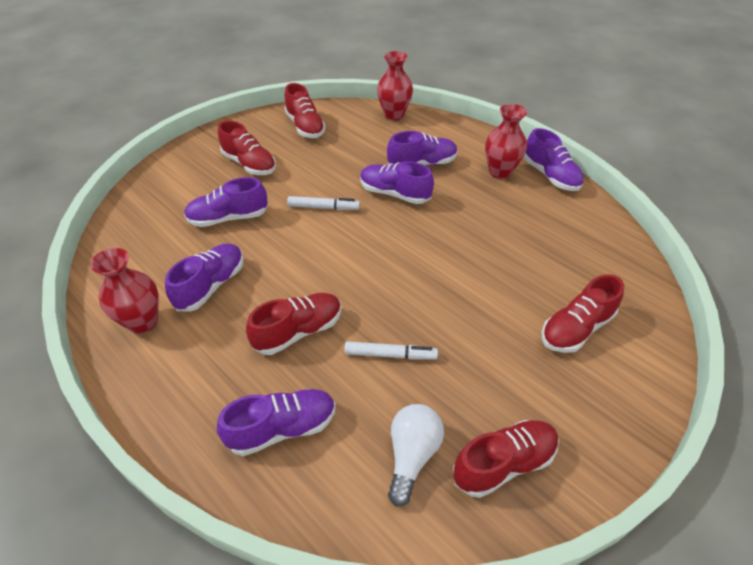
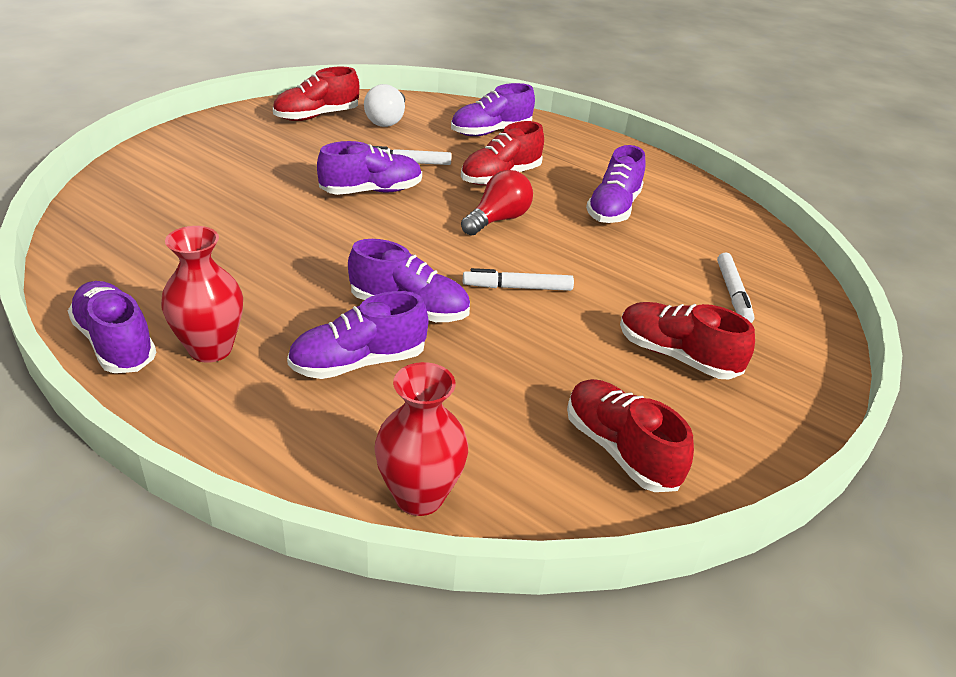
camera: 170 degrees right, 10 degrees down
(143, 322) = (658, 184): red vase -> none
(181, 202) = (732, 294): none -> white marker
(228, 218) = (646, 273): purple shoe -> purple shoe (371, 191)
(318, 270) = (498, 220): none -> red light bulb
(576, 328) = (208, 175): red shoe -> none

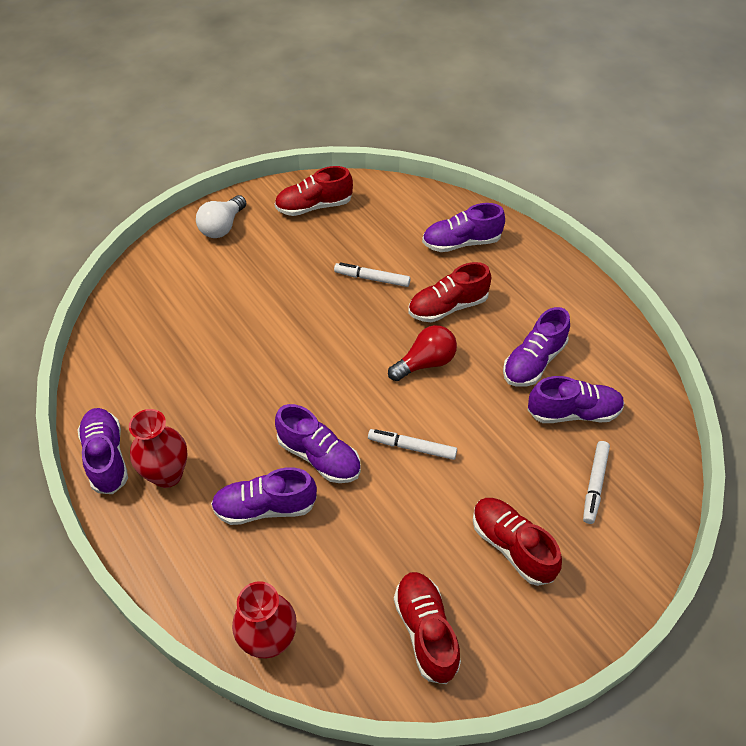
camera: 20 degrees right, 15 degrees up
(371, 191) = (331, 313): purple shoe -> purple shoe (573, 412)
(387, 120) = (373, 218): white light bulb -> white light bulb (222, 227)

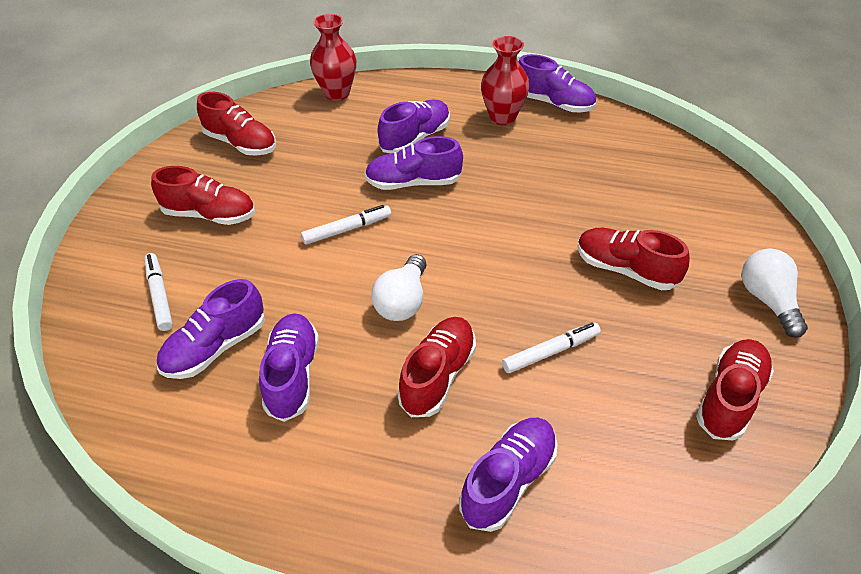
camera: 140 degrees right, 5 degrees down
(268, 290) = (625, 269): none -> red shoe
(425, 363) = (402, 301): red light bulb -> white light bulb

